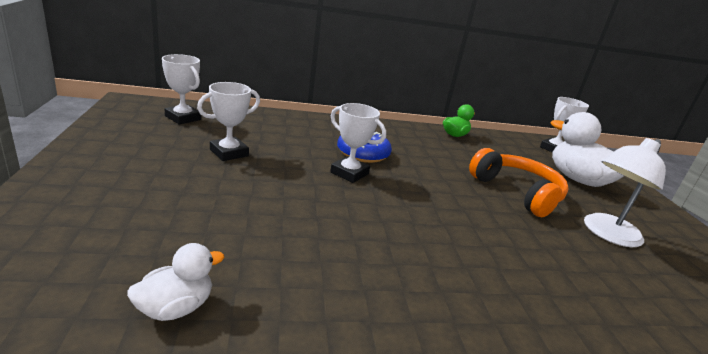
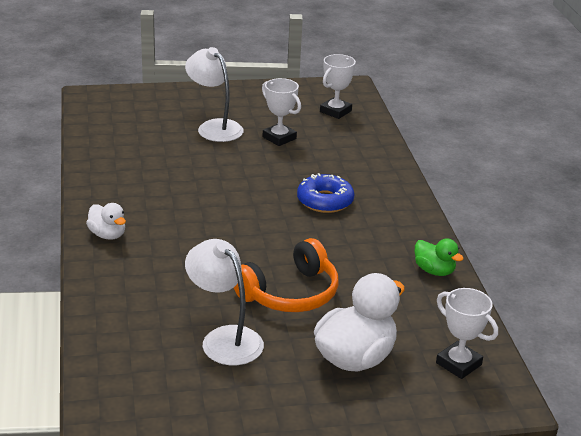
camera: 90 degrees right, 5 degrees up
(176, 308) = (96, 144): white duck -> white duck (107, 235)
(178, 186) = (214, 127): none -> white lamp
(349, 173) = (275, 193): white trophy -> none

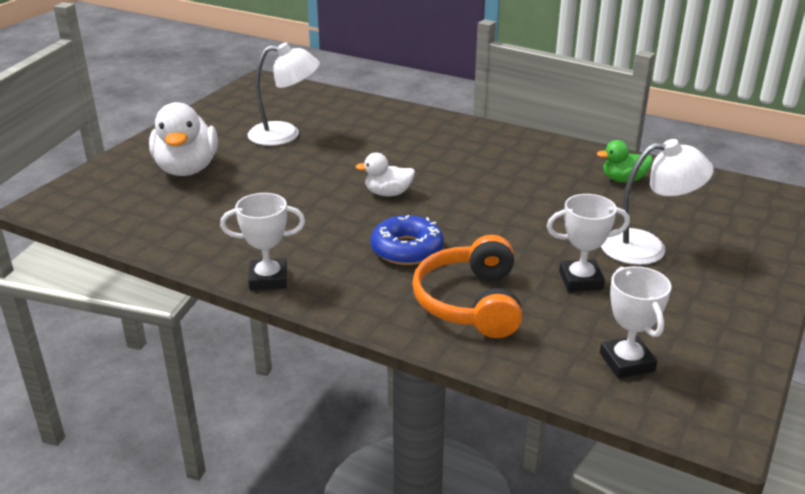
camera: 130 degrees right, 0 degrees up
(107, 235) = (476, 134): white duck -> white duck (388, 193)
(290, 293) = (294, 174): orange headphones -> orange headphones (470, 302)
(434, 271) = (215, 253): green duck -> green duck (623, 180)
(458, 364) = (108, 204): white trophy -> white trophy (268, 279)

